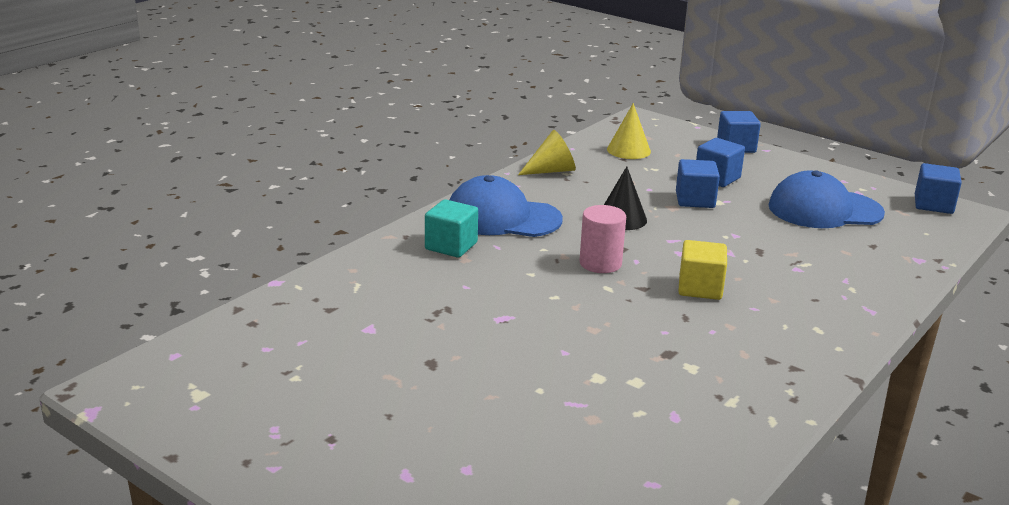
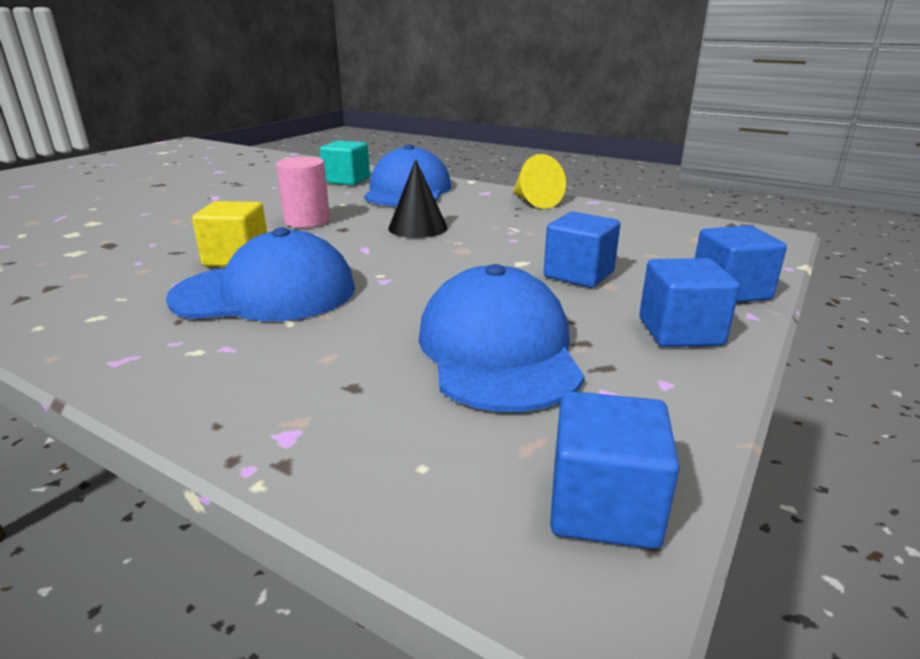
camera: 85 degrees right, 0 degrees up
(628, 150) = (632, 230): yellow cone -> none
(695, 200) = (489, 260): blue cube -> blue cube (680, 332)
(766, 272) = (266, 293): none -> blue cap

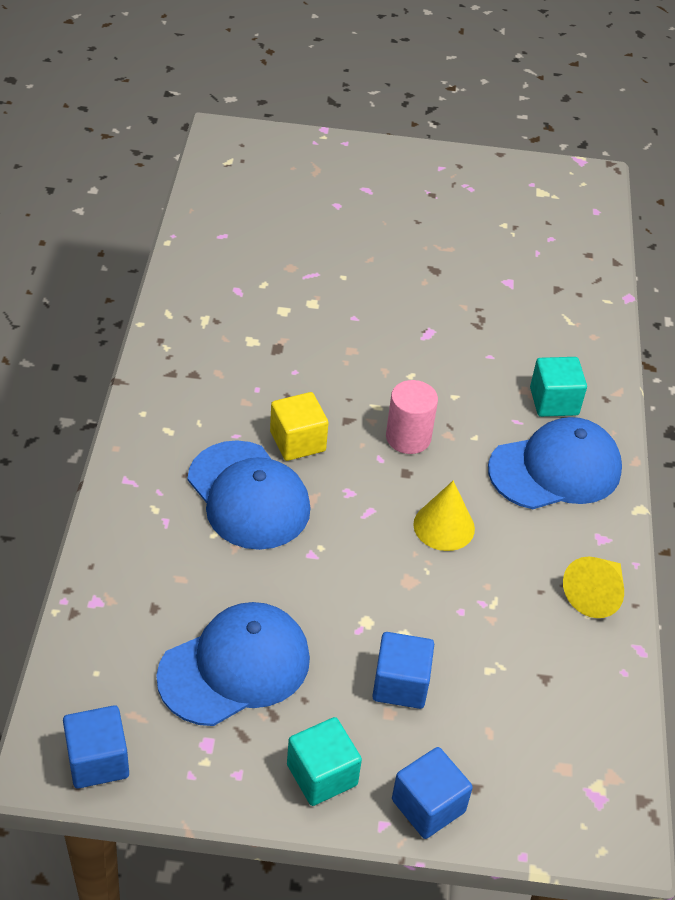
camera: 60 degrees right, 20 degrees up
(418, 227) = (444, 526): black cone -> yellow cone
(680, 332) = (322, 775): blue cube -> turquoise cube

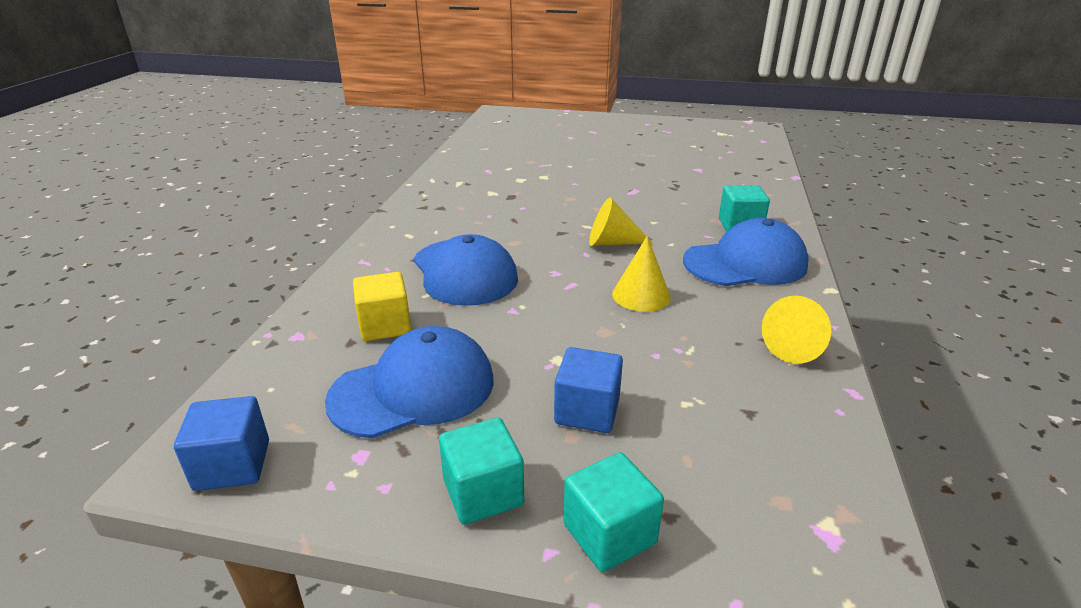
camera: 10 degrees right, 15 degrees down
(297, 441) = (515, 243): yellow cube -> yellow cube (385, 326)
(408, 437) = (612, 242): pink cylinder -> yellow cone
(428, 806) = (609, 533): blue cube -> turquoise cube

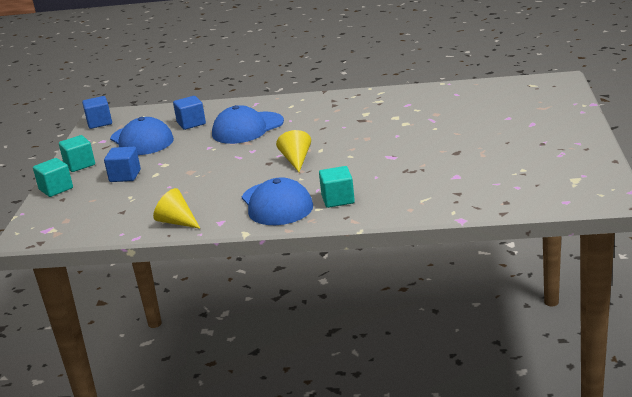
camera: 85 degrees right, 5 degrees down
(385, 326) = (191, 123): yellow cube -> blue cube
(641, 295) = (228, 176): yellow cone -> none

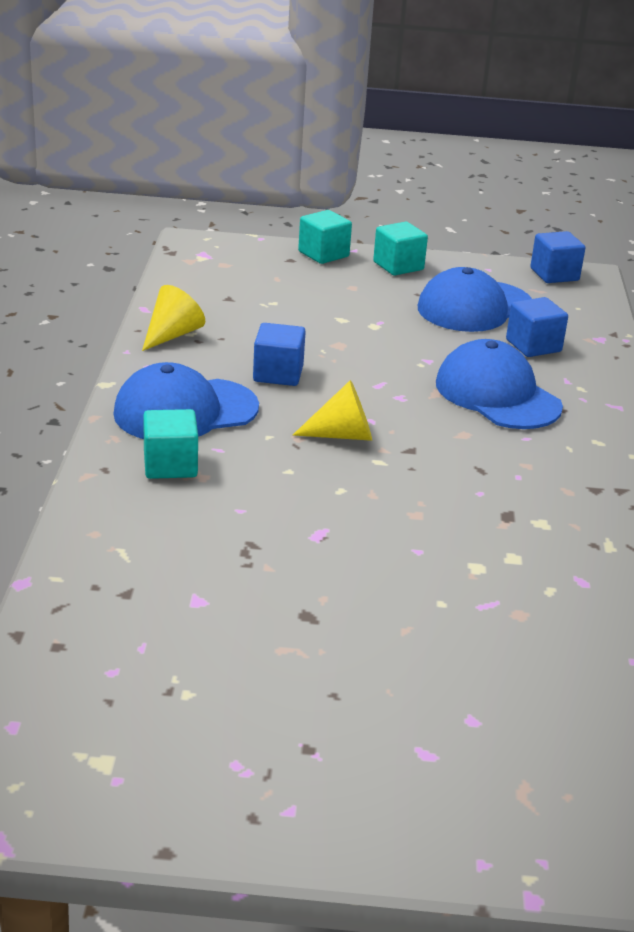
camera: 85 degrees right, 5 degrees up
(125, 176) = (344, 297): blue cube -> blue cube (278, 374)

